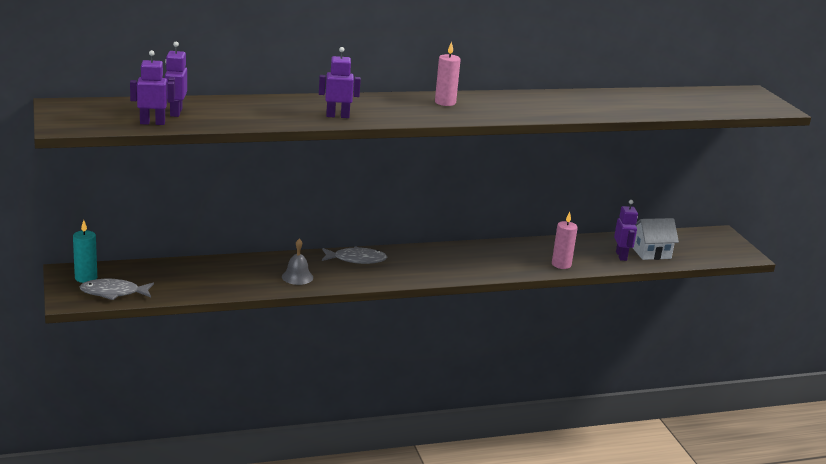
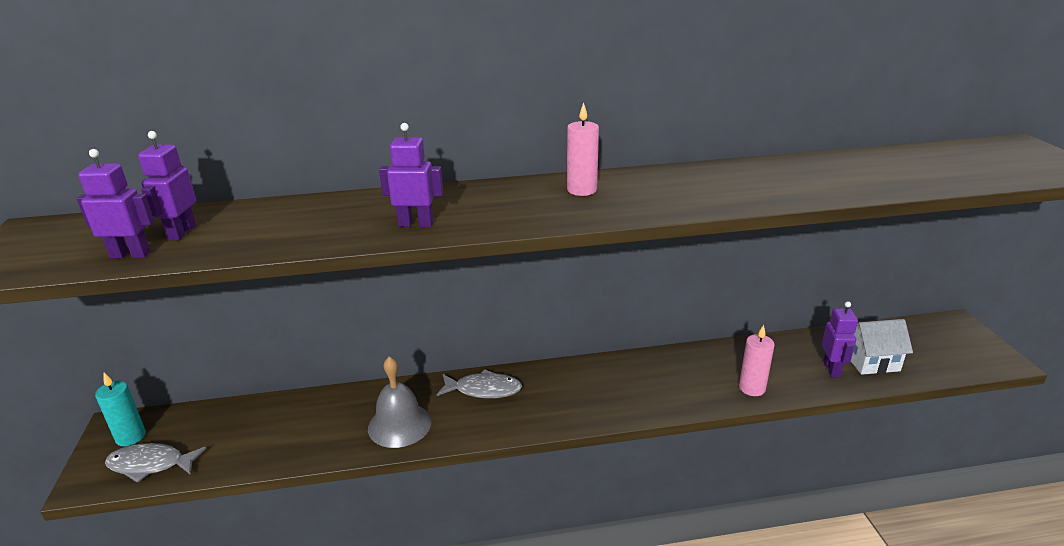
camera: 10 degrees right, 5 degrees up
(297, 277) = (399, 425): grey bell -> grey bell, size x1.54

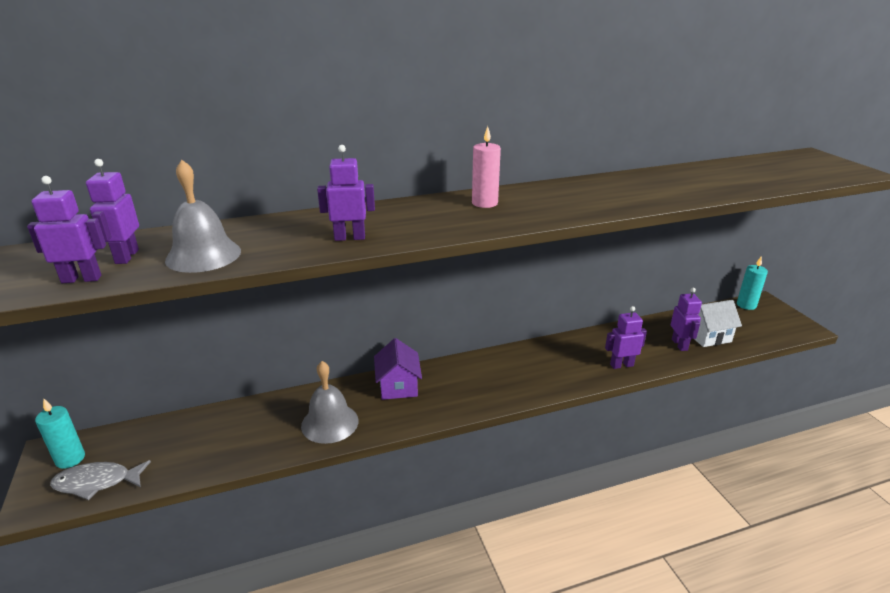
camera: 10 degrees left, 0 degrees up
(257, 236) = (203, 255): none -> grey bell
(484, 390) = (398, 386): grey fish -> purple house
(752, 388) = (621, 365): pink candle -> purple robot
(932, 325) = (746, 305): none -> turquoise candle

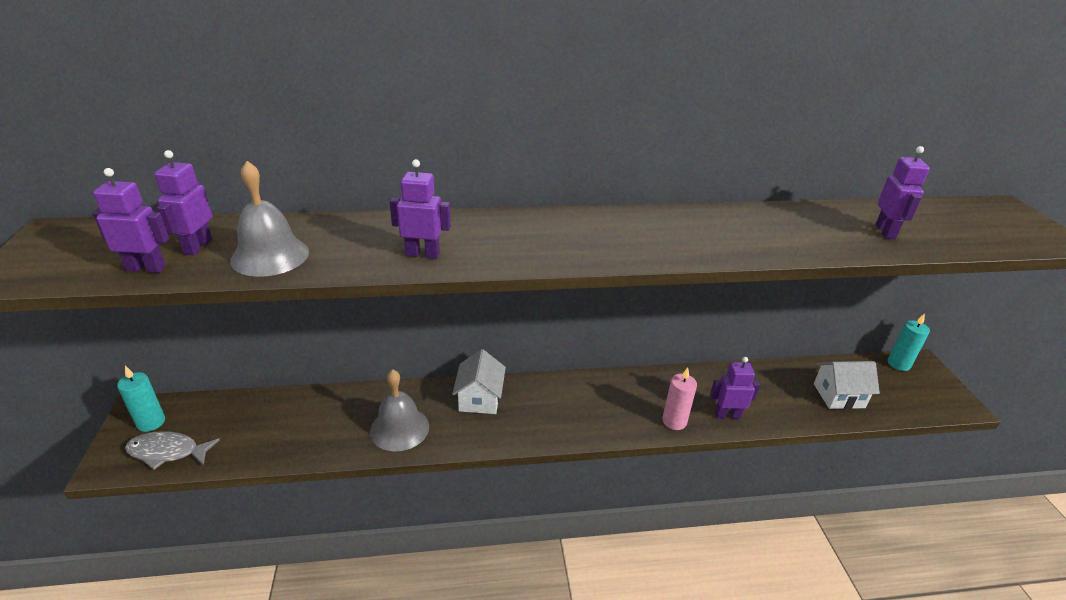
camera: 10 degrees right, 5 degrees up
(398, 386) = (480, 398): purple house -> white house
(484, 203) = (584, 227): pink candle -> pink candle (674, 421)
(679, 345) = (802, 401): purple robot -> purple robot (885, 232)

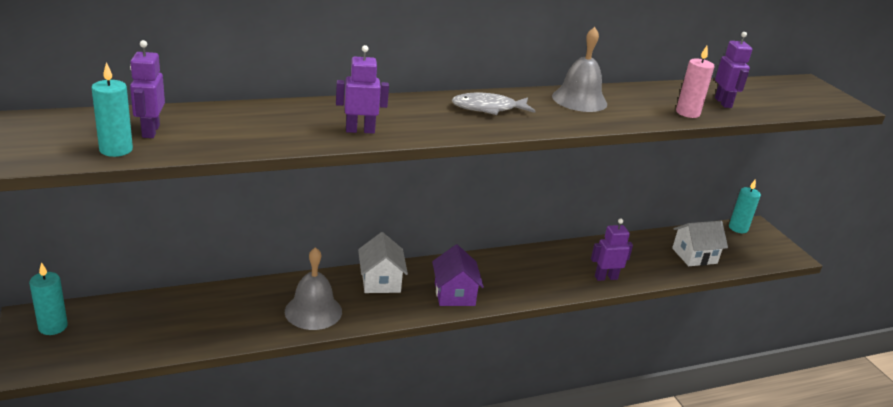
camera: 15 degrees left, 5 degrees down
(146, 268) = (116, 150): purple robot -> turquoise candle
(167, 452) = (85, 350): grey fish -> grey fish (488, 108)
(270, 256) = (224, 136): grey bell -> grey bell (579, 100)
(552, 421) = (454, 294): none -> purple house
(674, 421) = (562, 285): pink candle -> pink candle (687, 113)

